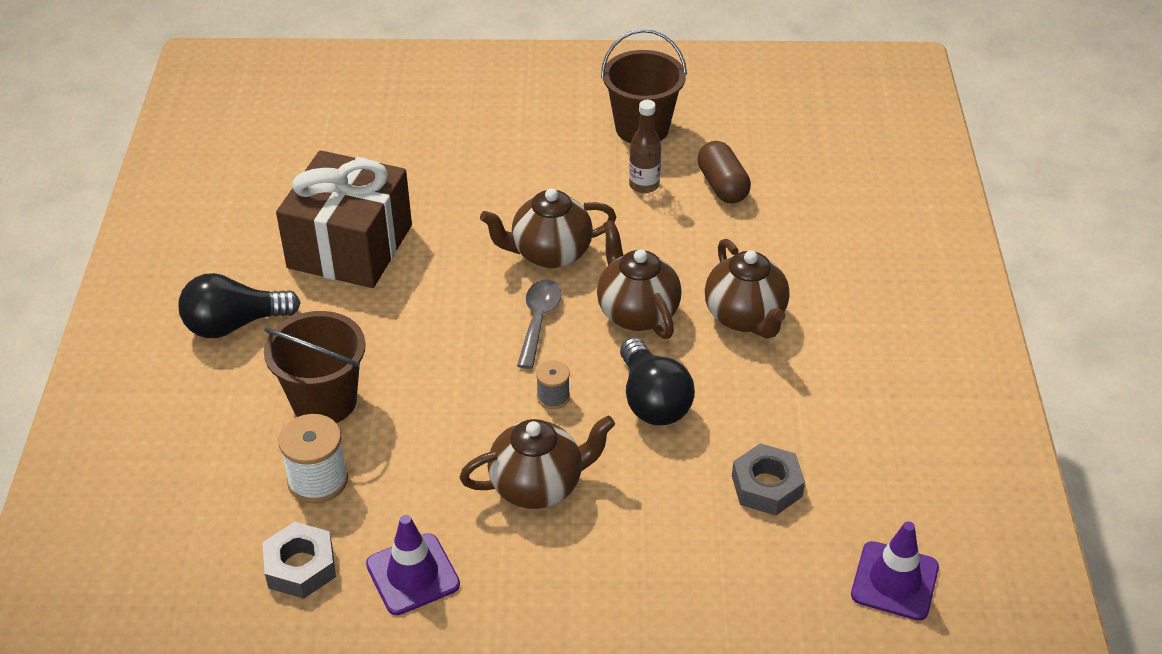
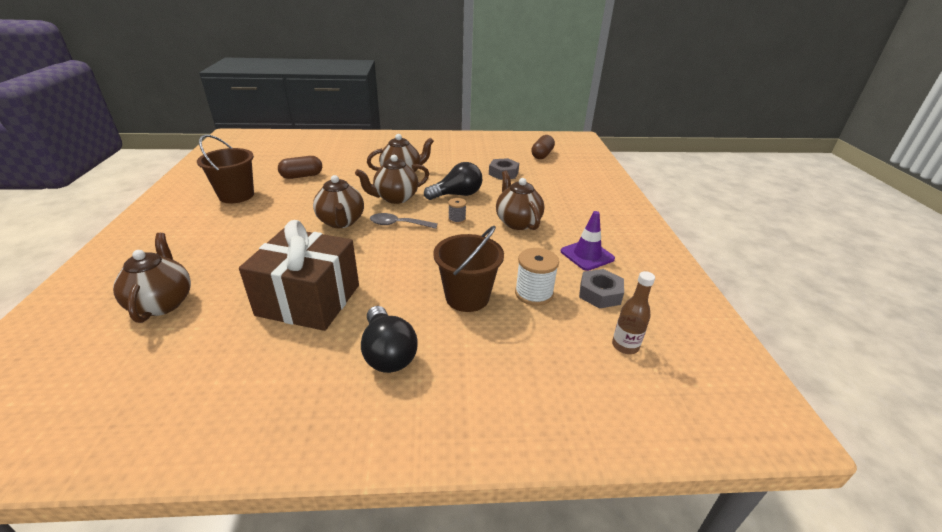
camera: 95 degrees left, 10 degrees down
(368, 132) = (162, 303): none -> brown teapot
(644, 185) = (291, 195): brown bottle -> brown bottle (625, 346)
(894, 581) = (542, 155): purple traffic cone -> brown capsule

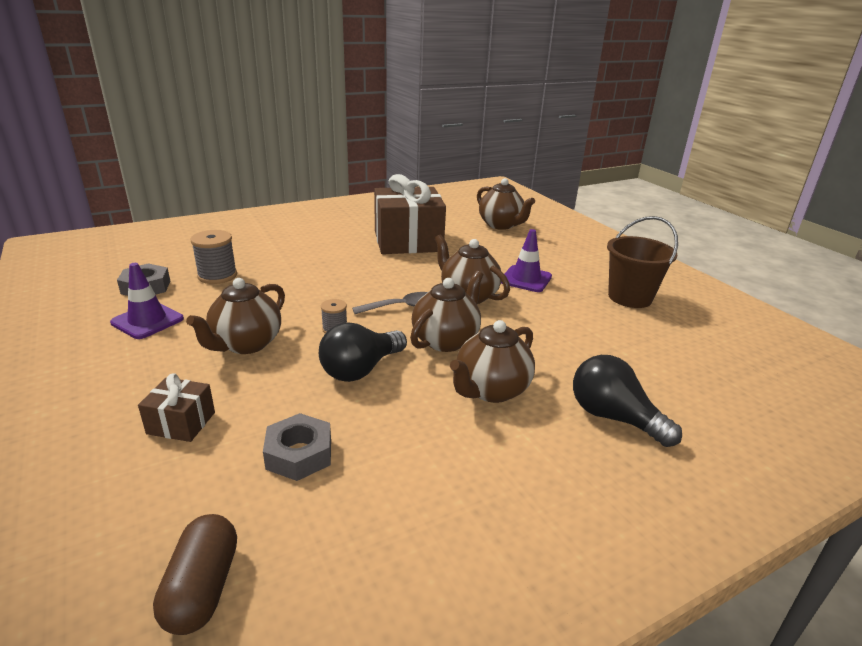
camera: 155 degrees right, 5 degrees down
(276, 225) = (526, 279): none -> purple traffic cone
(302, 176) = (621, 343): brown capsule -> none
(388, 353) = (322, 230): black light bulb -> black light bulb (613, 417)
(467, 297) = (281, 263): brown bucket -> none
(517, 222) = (246, 344): brown teapot -> brown teapot turned 75 degrees clockwise
(534, 293) = (217, 276): white spool -> grey spool
(553, 193) = (181, 423): none -> brown gift
(625, 346) = (137, 259): brown bottle -> none

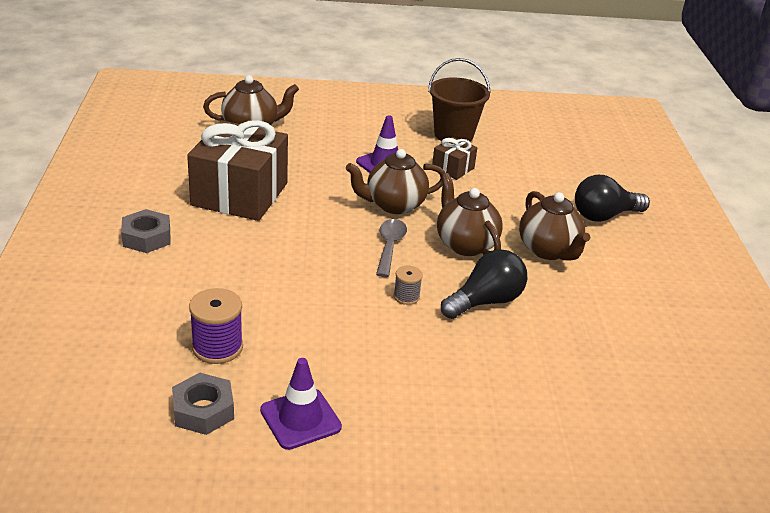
camera: 65 degrees left, 5 degrees up
(181, 423) = (516, 419): brown gift -> brown gift (453, 168)
(202, 588) = (703, 434): brown capsule -> none
(217, 276) = (217, 347): grey spool -> purple spool
(246, 344) = (400, 357): brown teapot -> none
(299, 454) = (585, 363): grey nut -> grey nut (146, 237)
(361, 369) = (485, 301): black light bulb -> black light bulb turned 105 degrees counterclockwise

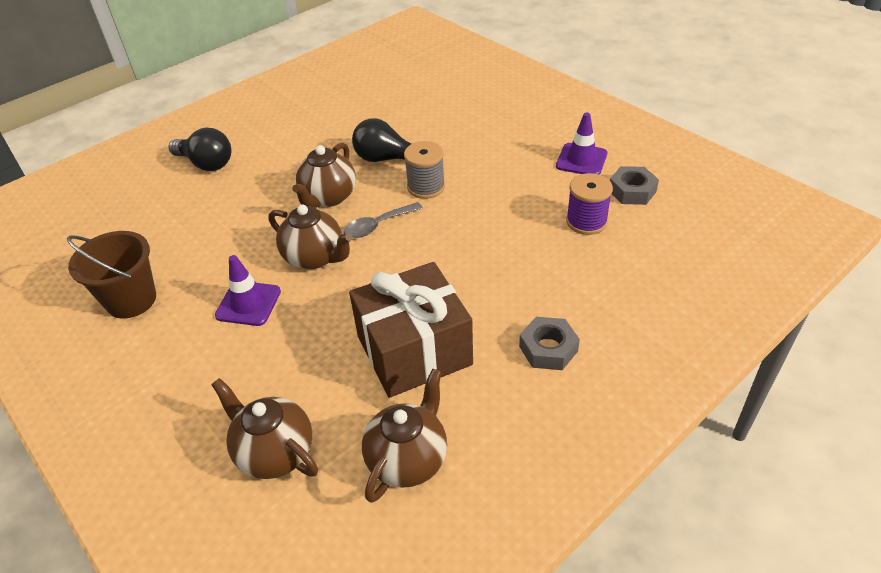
camera: 125 degrees left, 10 degrees up
(406, 296) = (426, 187): grey spool -> grey spool, size x1.73
(453, 168) = (209, 263): brown gift -> none
(548, 250) = (289, 164): brown teapot -> brown teapot (408, 459)

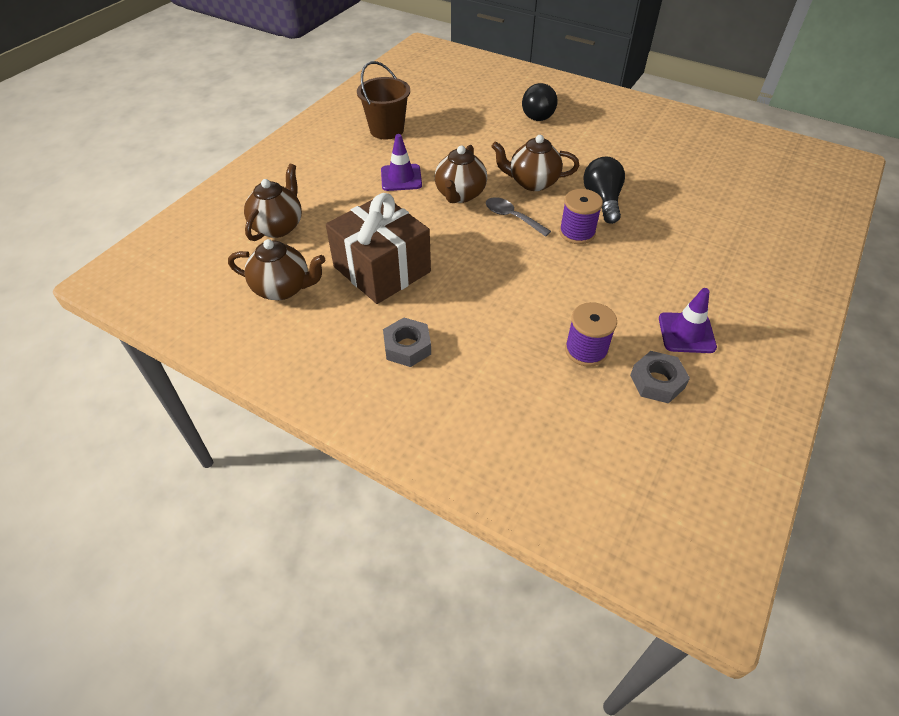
camera: 70 degrees right, 5 degrees up
(426, 187) = (577, 233): grey spool -> purple spool

